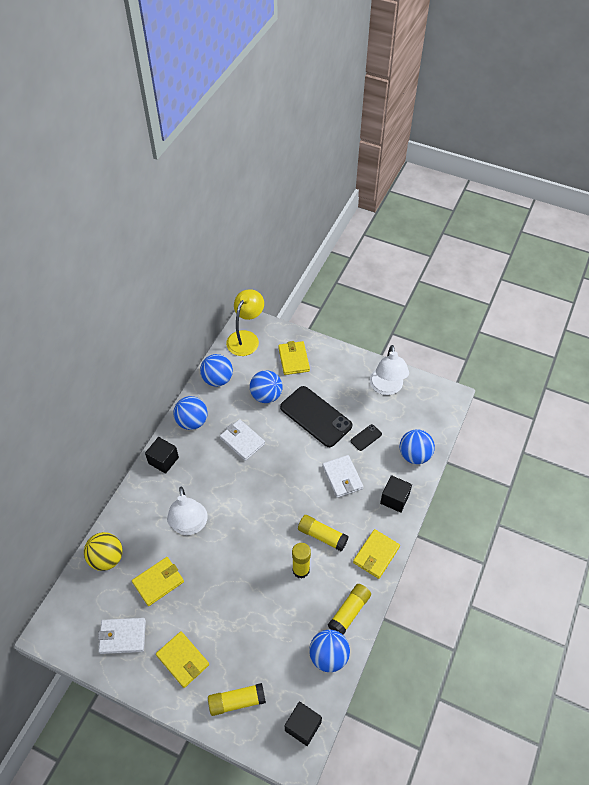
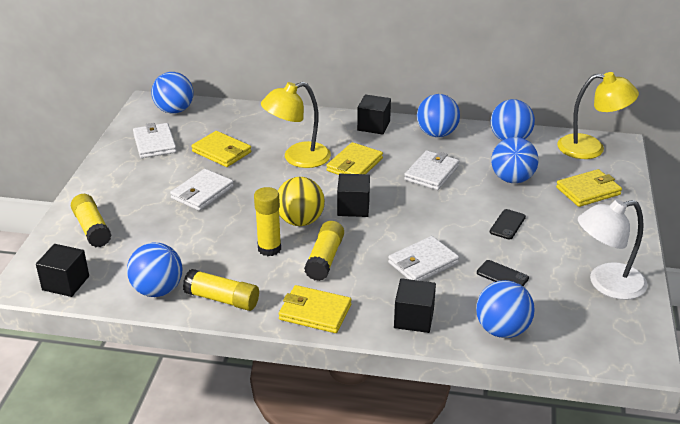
camera: 75 degrees right, 20 degrees down
(71, 612) = (174, 110): none -> blue ball
(107, 558) = (239, 117): yellow ball -> yellow ball (300, 221)
(183, 660) = (135, 184): yellow wallet -> yellow wallet (354, 165)
(189, 526) = (297, 158): white lamp -> yellow lamp
(214, 606) = (202, 192): none -> white wallet
(268, 503) = (353, 207): none -> black cube
(316, 416) = (507, 224): black phone -> black phone, size x0.43

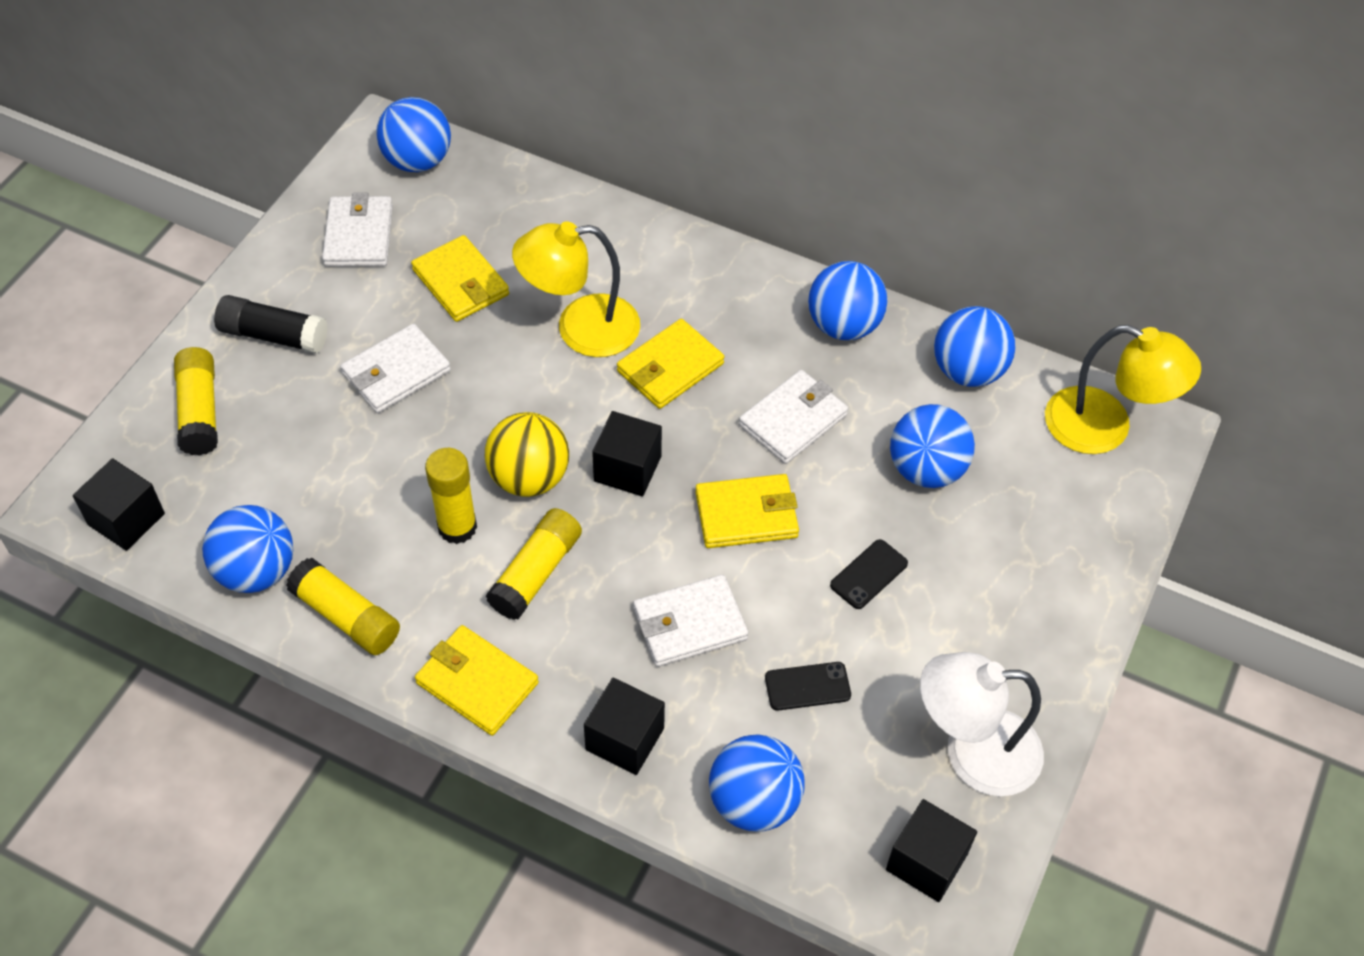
camera: 15 degrees right, 20 degrees up
(123, 190) = (273, 335): none -> black glue stick
(373, 126) = (741, 279): black cube -> black cube (926, 862)
(502, 275) = (807, 686): black phone -> black phone turned 60 degrees counterclockwise
(588, 191) = (1047, 531): yellow wallet -> yellow wallet (746, 515)

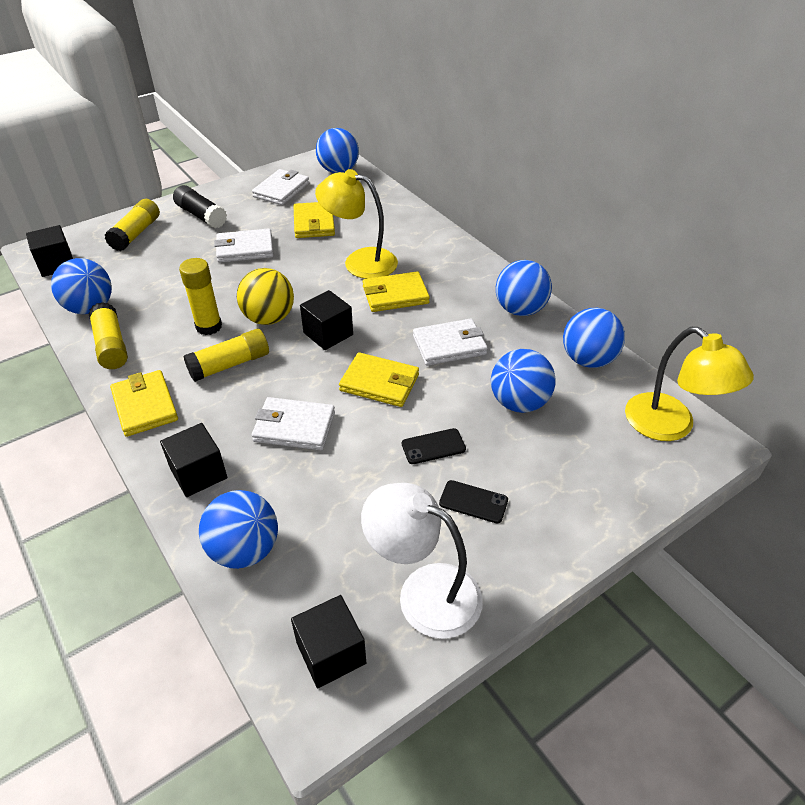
camera: 30 degrees right, 10 degrees down
(807, 686) = (339, 495): black phone -> black phone (473, 502)

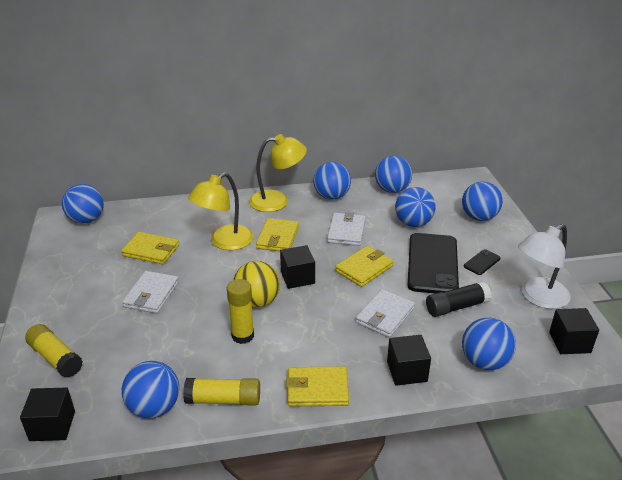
camera: 65 degrees left, 10 degrees down
(201, 215) = (70, 310): black glue stick -> black glue stick (456, 307)
(230, 364) = (298, 333): yellow glue stick -> none
(281, 190) = (81, 255): white wallet -> none
(433, 446) = (432, 264): black phone -> black phone, size x2.33
(596, 474) = (479, 217): none -> blue ball
(670, 426) = (456, 185): yellow lamp -> yellow lamp (277, 201)

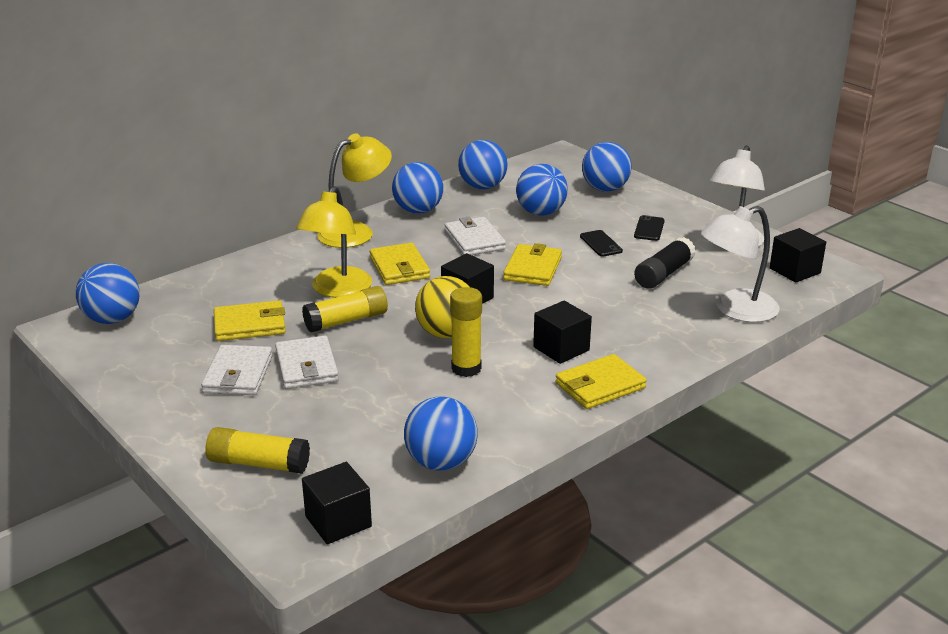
camera: 30 degrees left, 5 degrees down
(223, 400) = (511, 429): yellow glue stick -> yellow glue stick (346, 321)
(385, 315) = (600, 303): white wallet -> white wallet (238, 374)
(407, 371) = (672, 341): black cube -> black cube (561, 348)
(432, 264) = (601, 244): black phone -> black phone, size x0.43
(484, 362) = (735, 310): blue ball -> white lamp

